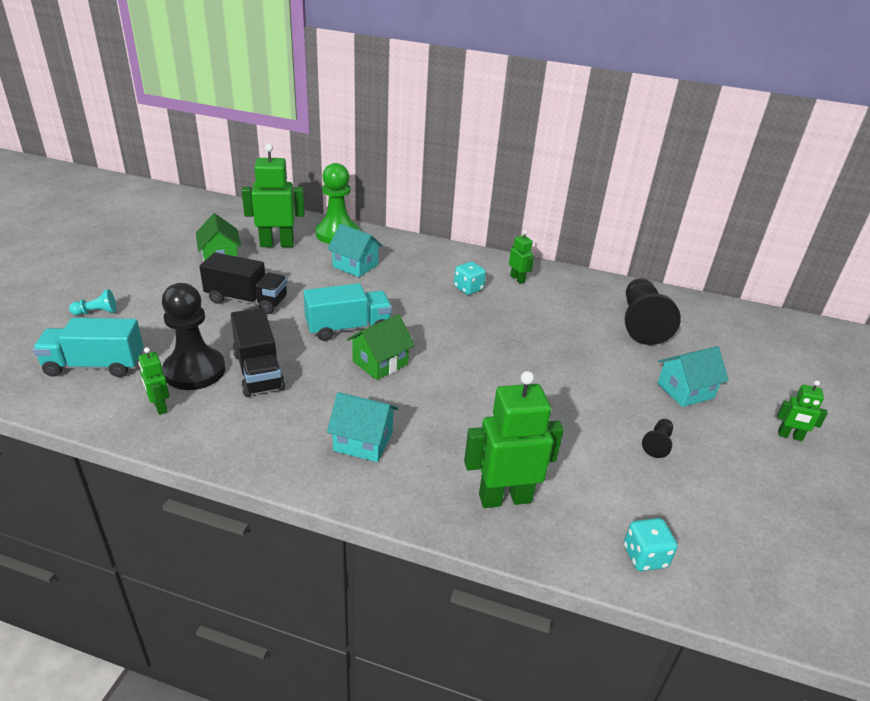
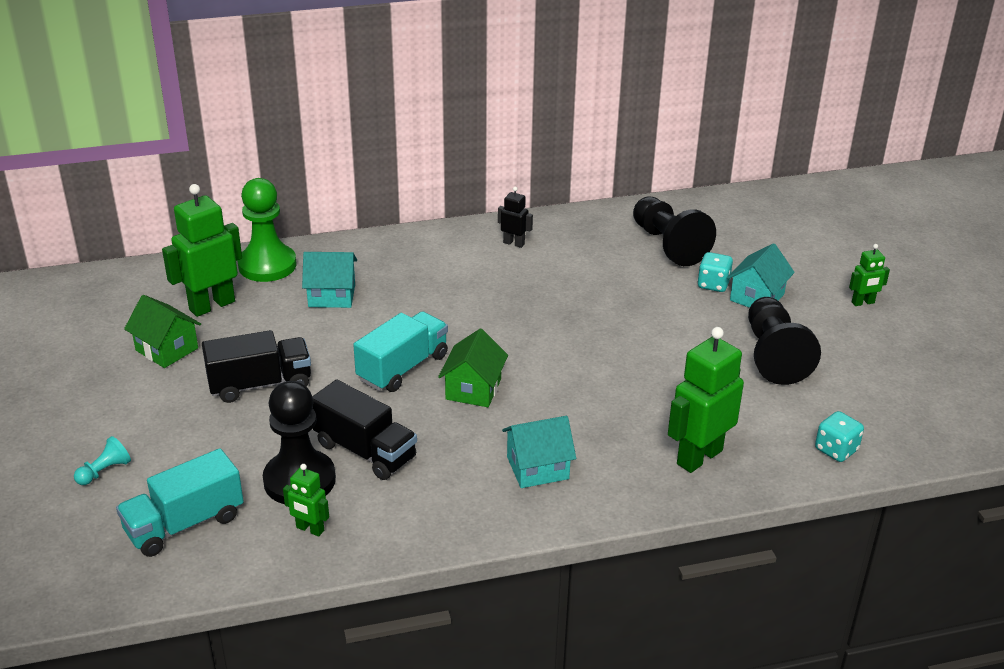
camera: 30 degrees left, 0 degrees up
(468, 288) = (476, 274): turquoise dice -> turquoise dice (713, 284)
(517, 279) = (514, 243): green robot -> black robot
(657, 444) = (773, 355): black pawn -> black pawn, size x2.25

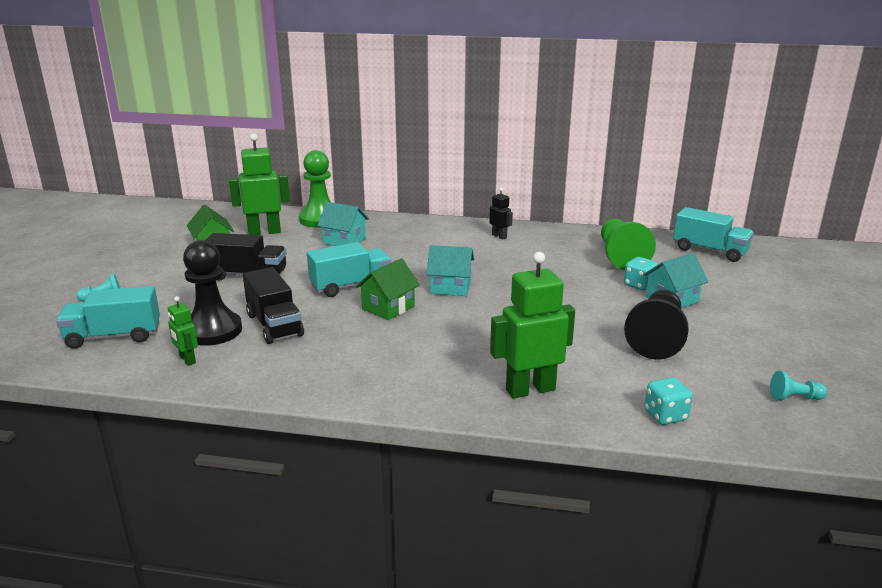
camera: 25 degrees right, 10 degrees down
(538, 468) = (388, 364): turquoise house -> turquoise house (450, 287)
(668, 245) = (620, 257): black pawn -> green pawn
(753, 214) = (709, 251): none -> turquoise truck
(863, 303) = (771, 321): green robot -> none
(929, 395) = (794, 398): none -> turquoise pawn

